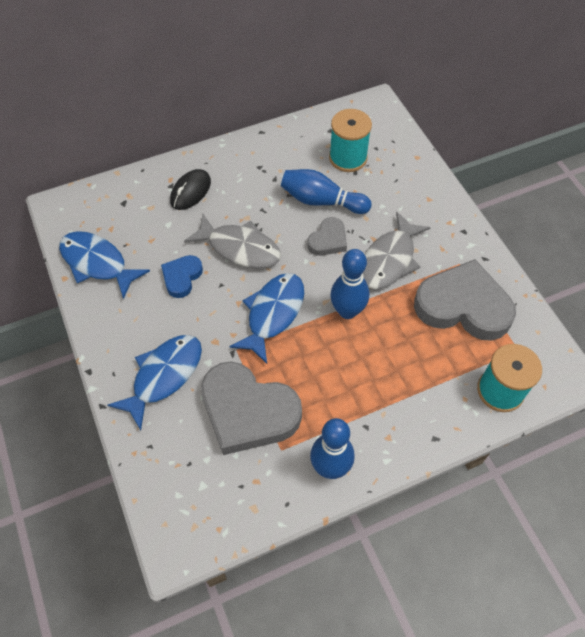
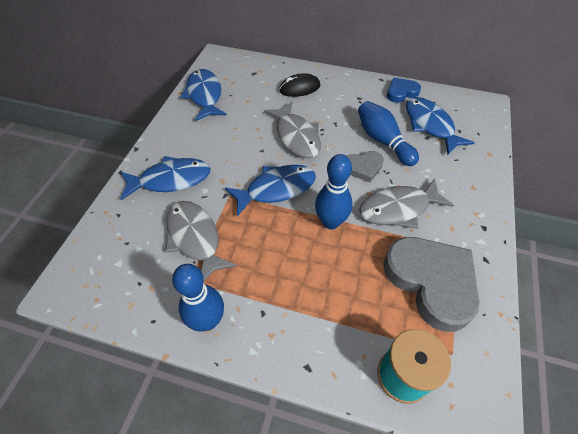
camera: 40 degrees right, 5 degrees down
(182, 277) = (243, 131): blue heart -> blue heart (401, 92)
(248, 411) = (195, 238): grey heart -> grey fish
(348, 158) = (430, 125): turquoise spool -> blue fish

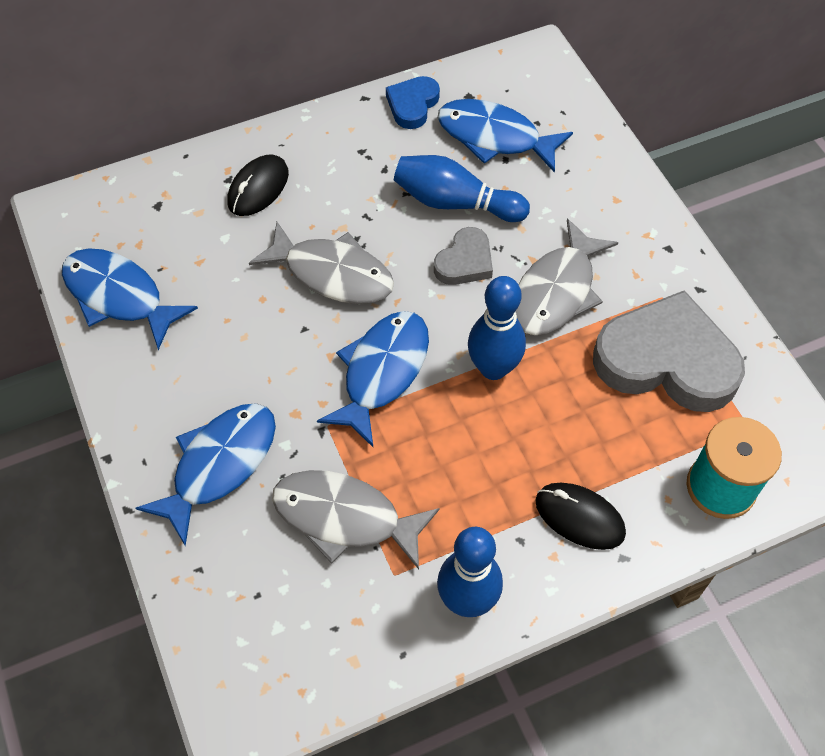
camera: 40 degrees left, 5 degrees up
(304, 326) = (579, 517): none -> black mouse

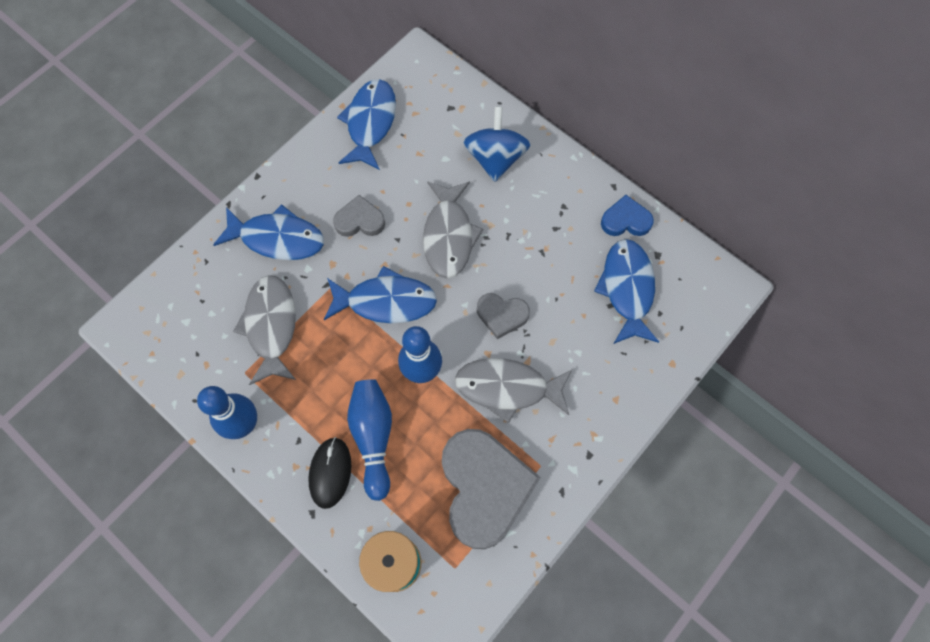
camera: 65 degrees right, 10 degrees up
(253, 360) = (360, 220): none -> grey heart
(258, 188) = (495, 158): black mouse -> blue spinning top
(455, 203) = (550, 287): blue bowling pin -> blue bowling pin (373, 437)

